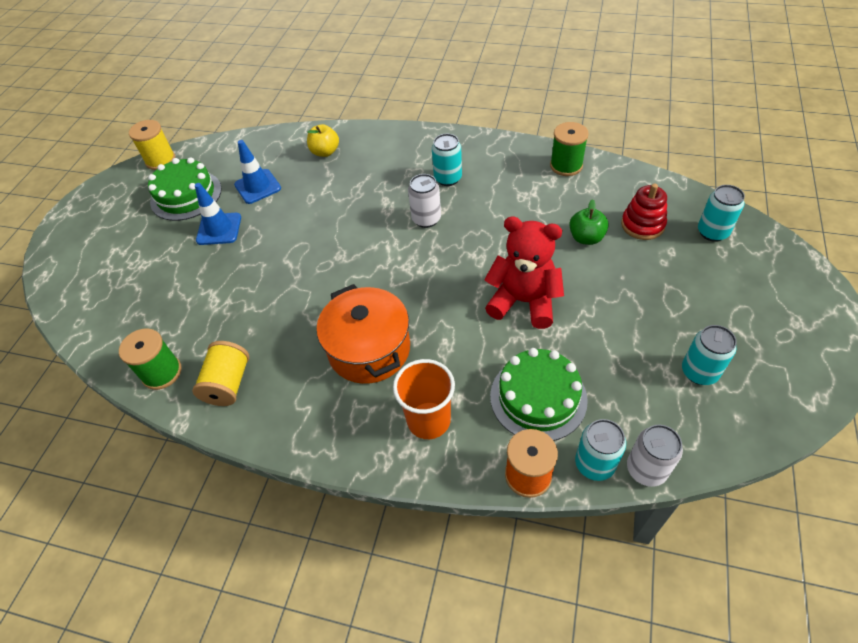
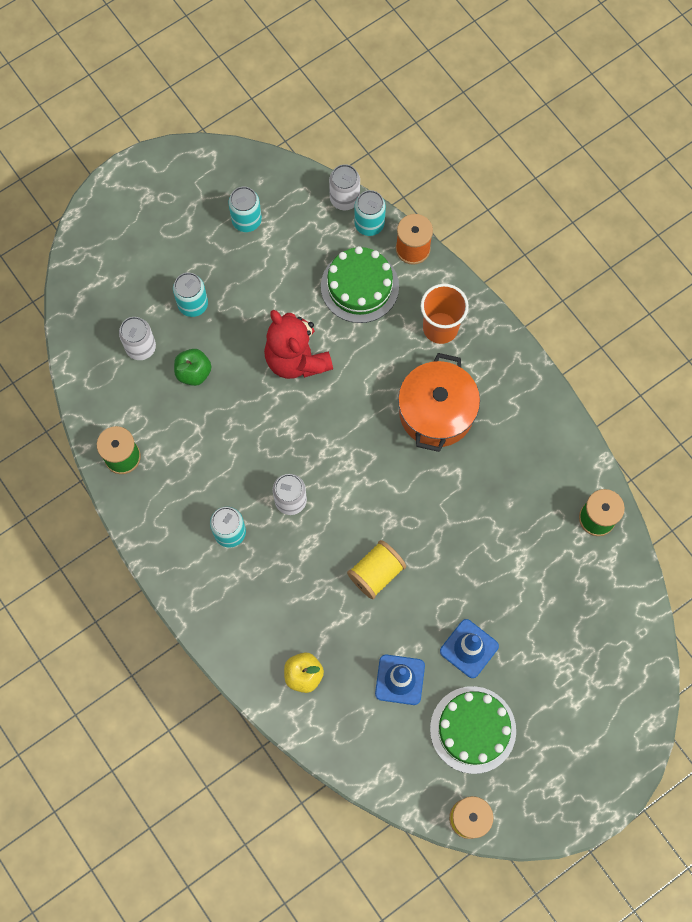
camera: 145 degrees left, 20 degrees up
(228, 384) = (554, 467): yellow spool -> yellow spool (376, 573)
(642, 225) = (141, 347): red stacking toy -> white can
(712, 232) = (103, 298): turquoise can -> turquoise can (193, 304)

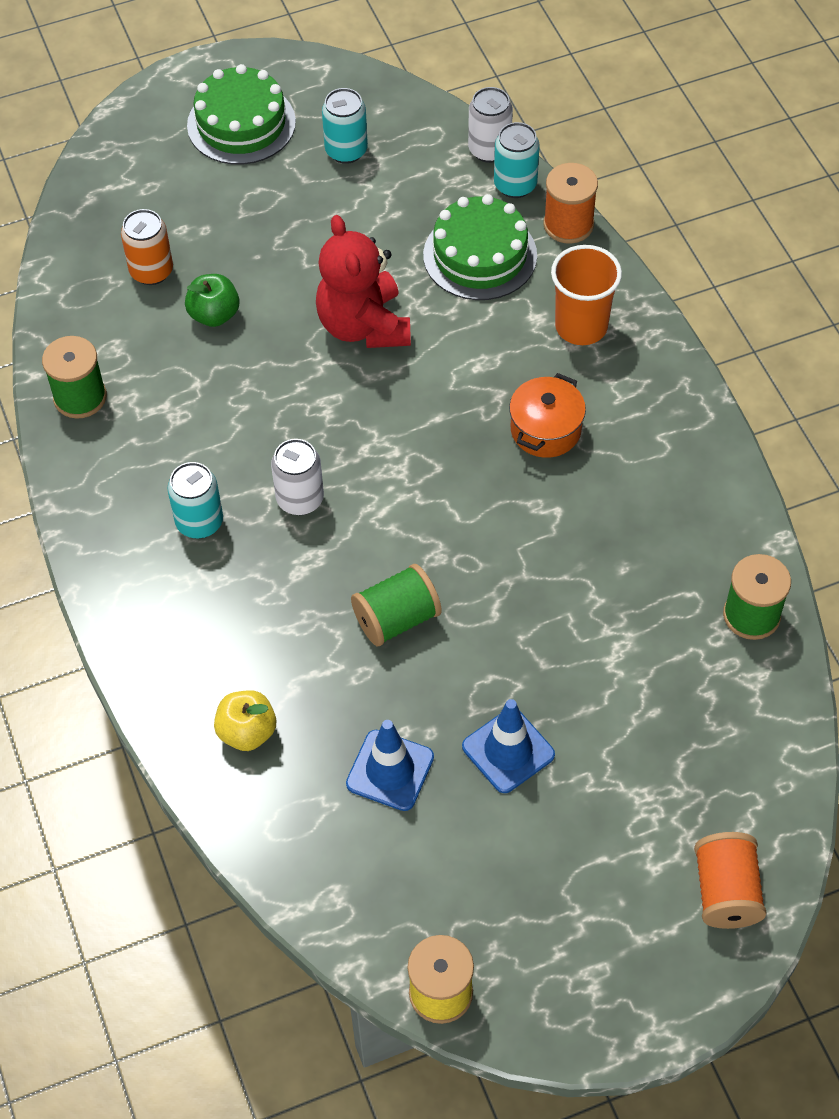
camera: 15 degrees right, 15 degrees down
(141, 347) = (151, 271): white can -> orange can
(193, 304) = (240, 234): turquoise can -> none
(376, 573) = (397, 619): yellow spool -> green spool
(436, 412) = (545, 430): orange pot -> orange pot, size x0.63
(473, 729) = (483, 865): green cake -> green cake (241, 123)
(622, 711) = (725, 892): none -> orange spool

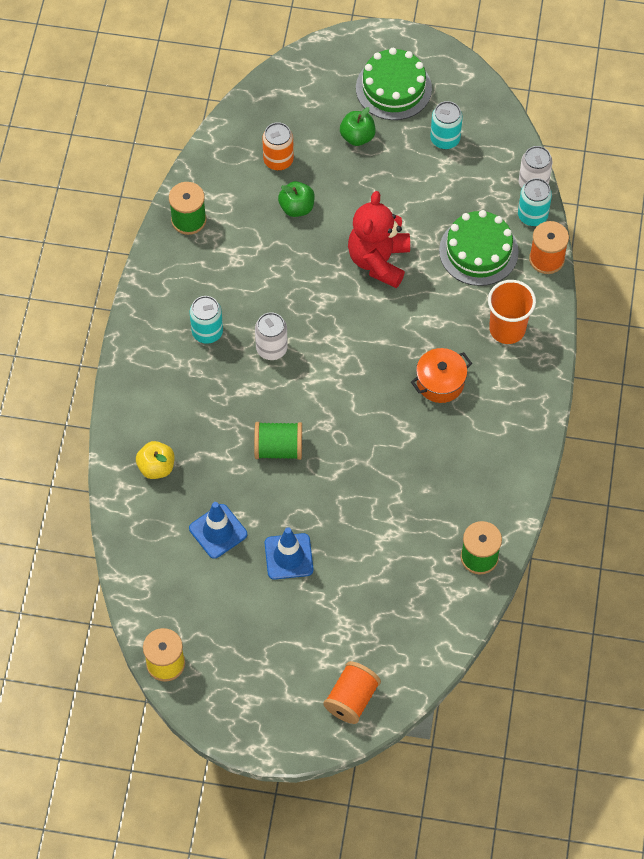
camera: 30 degrees right, 5 degrees up
(234, 198) = (357, 137): none -> green apple

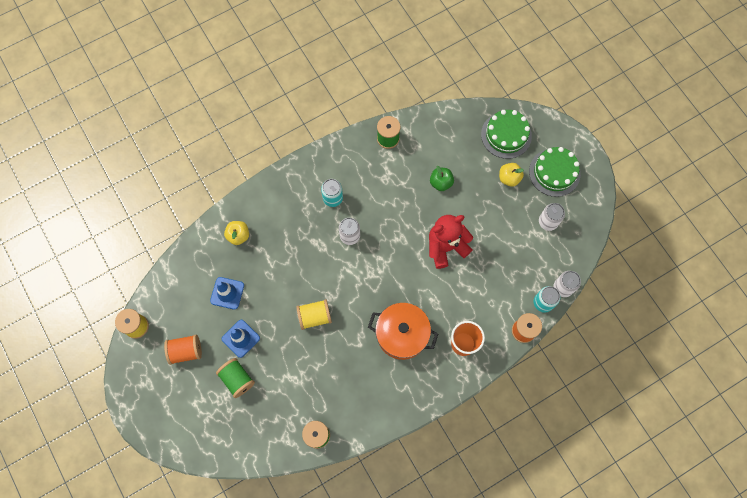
camera: 50 degrees right, 10 degrees up
(278, 160) = (460, 152): orange can -> none
(278, 448) = (296, 285): green spool -> green spool (237, 379)
(335, 457) = (315, 316): none -> yellow spool
(351, 699) = (186, 433): orange spool -> orange spool (186, 351)
(357, 137) = (509, 178): green apple -> yellow apple
(440, 382) = (402, 334): orange pot -> orange pot, size x1.59
(445, 139) = (548, 222): turquoise can -> white can
(478, 251) = (496, 292): green cake -> green cake (506, 135)

